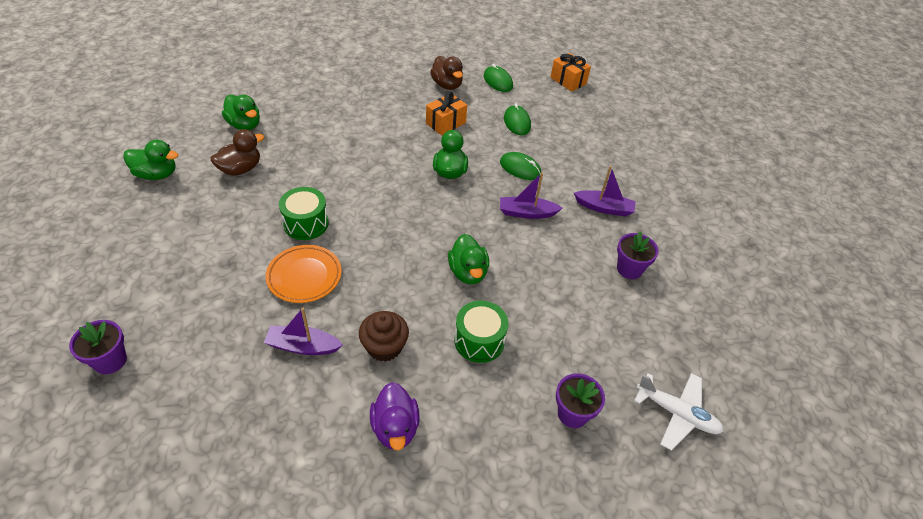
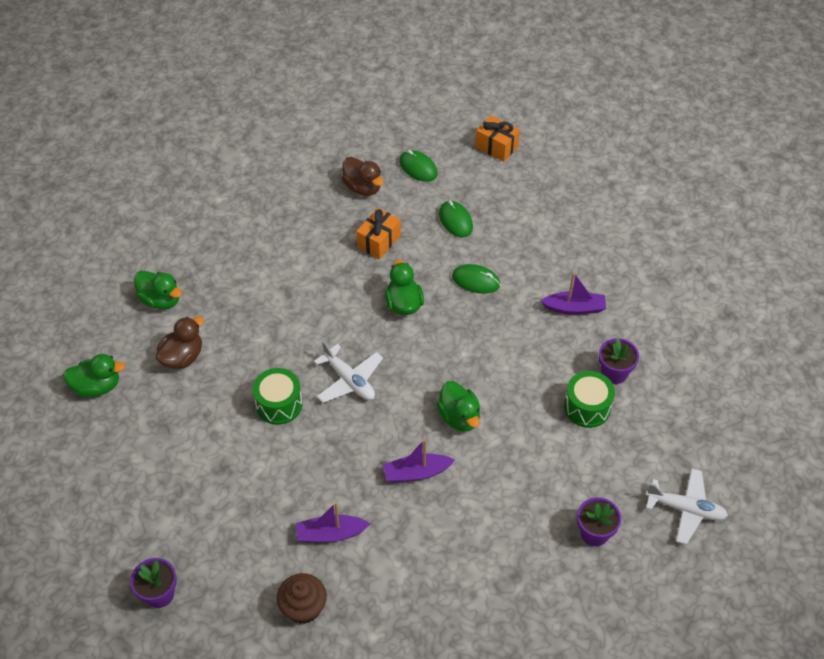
camera: 10 degrees left, 5 degrees up
(304, 276) = (302, 463): orange plate -> none
(377, 219) = (349, 380): none -> white plane
(384, 347) = (406, 514): brown cupcake -> brown cupcake (303, 607)
(395, 428) = (443, 587): purple duck -> none
(479, 341) = (491, 485): green drum -> green drum (587, 407)
(527, 213) = (498, 334): purple boat -> purple boat (416, 473)

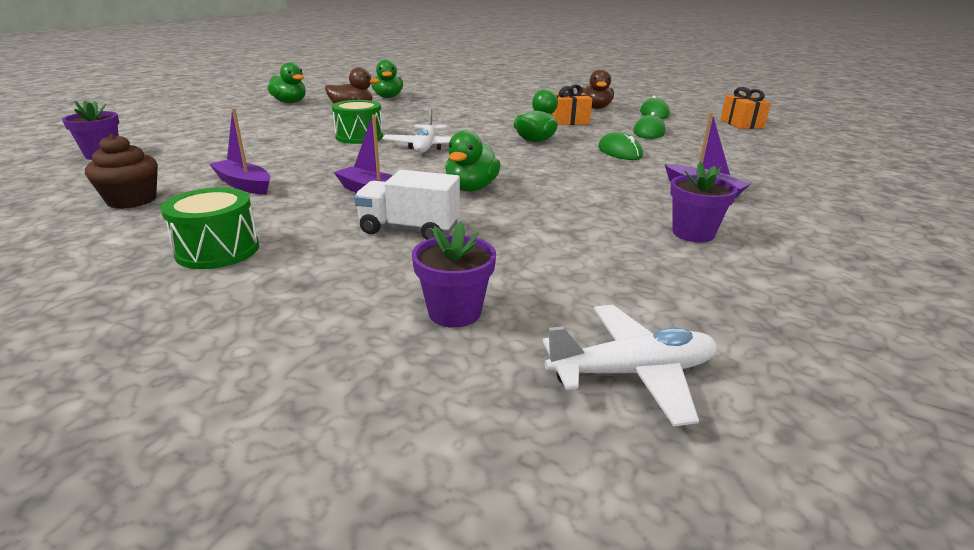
camera: 45 degrees right, 25 degrees down
(491, 491) = (409, 229): none -> white truck
(587, 407) = (618, 236): green drum -> green drum (218, 250)
(685, 509) = (632, 373): white plane -> white plane turned 75 degrees counterclockwise

